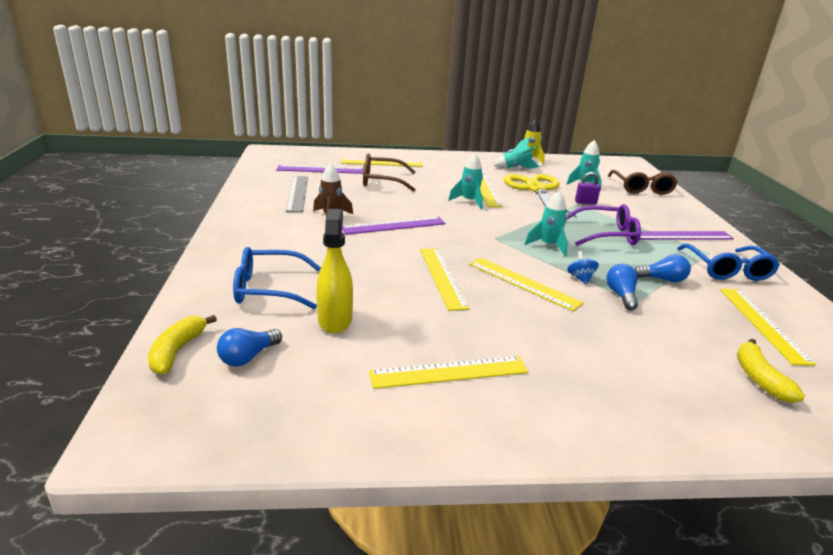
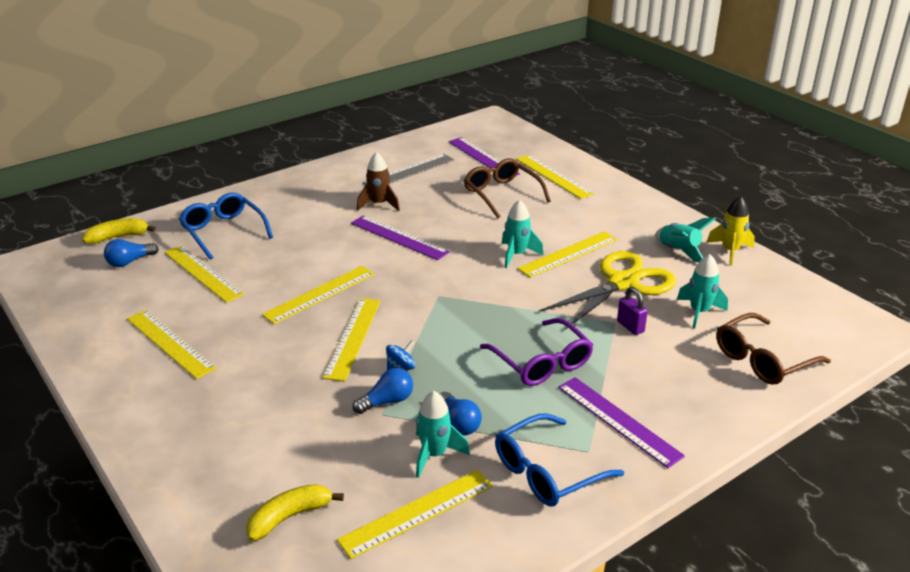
camera: 60 degrees right, 5 degrees up
(248, 357) = (130, 262): blue light bulb -> blue light bulb turned 45 degrees counterclockwise
(335, 320) = (203, 273): yellow spray bottle -> yellow ruler
(548, 245) = (459, 331): turquoise rocket -> turquoise rocket (434, 455)

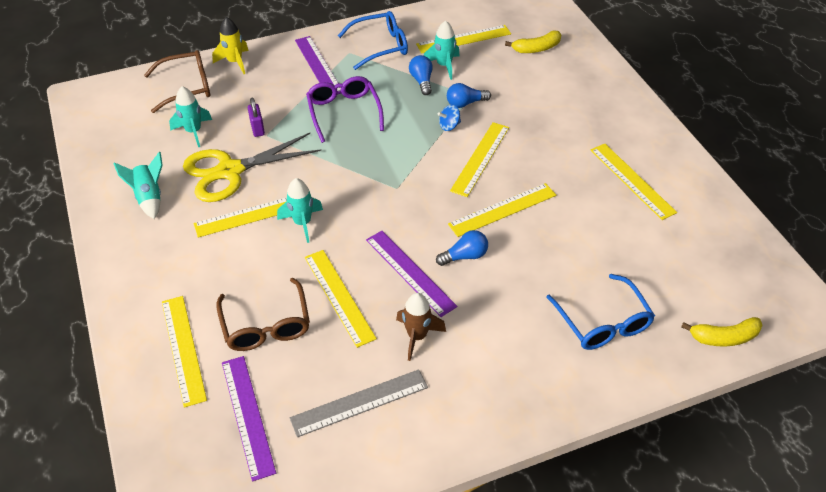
camera: 165 degrees left, 15 degrees up
(130, 262) = (697, 291): blue light bulb -> blue light bulb (464, 256)
(203, 273) = (616, 259): yellow ruler -> yellow ruler (339, 297)
(730, 251) = (103, 188): yellow rocket -> yellow rocket (235, 62)

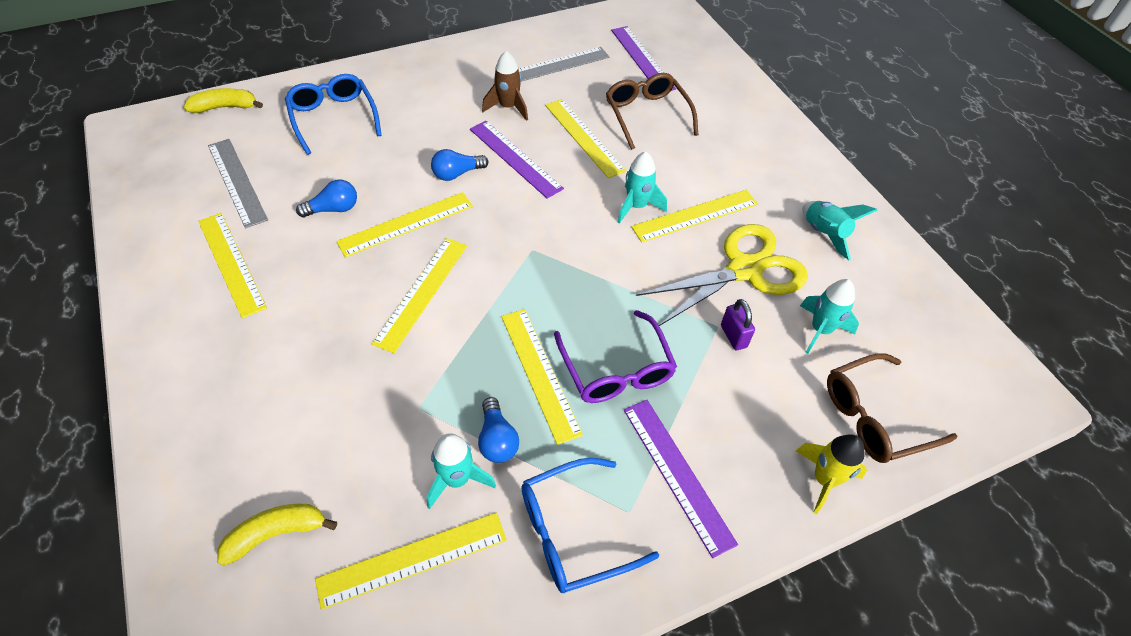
camera: 175 degrees right, 5 degrees up
(183, 349) = (713, 98): yellow ruler -> yellow ruler (540, 373)
(449, 126) = (459, 346): blue spinning top -> none
(465, 103) = (430, 391): blue light bulb -> blue light bulb (333, 209)
(664, 249) = (237, 182): none -> grey ruler

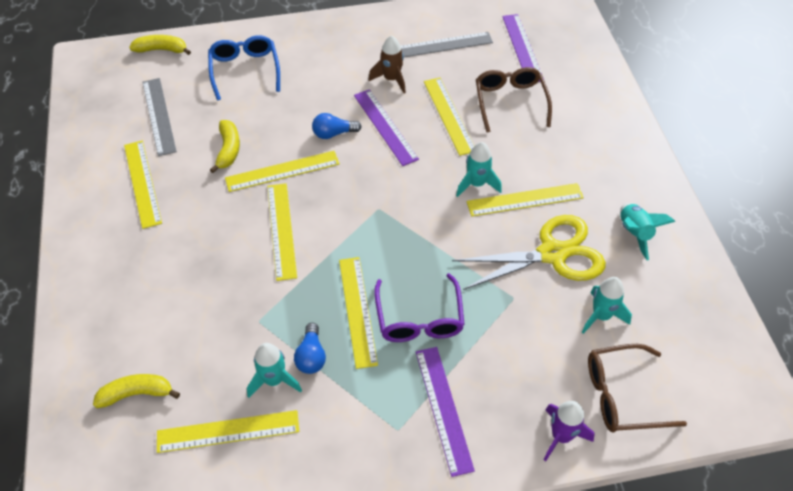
camera: 15 degrees right, 0 degrees up
(333, 209) = (228, 150): blue light bulb -> yellow banana
(422, 292) = (281, 230): yellow ruler -> yellow ruler turned 45 degrees counterclockwise
(573, 532) = (351, 436): blue glasses -> none
(733, 336) = (524, 308): purple padlock -> none
(824, 479) = (561, 436): yellow rocket -> purple rocket

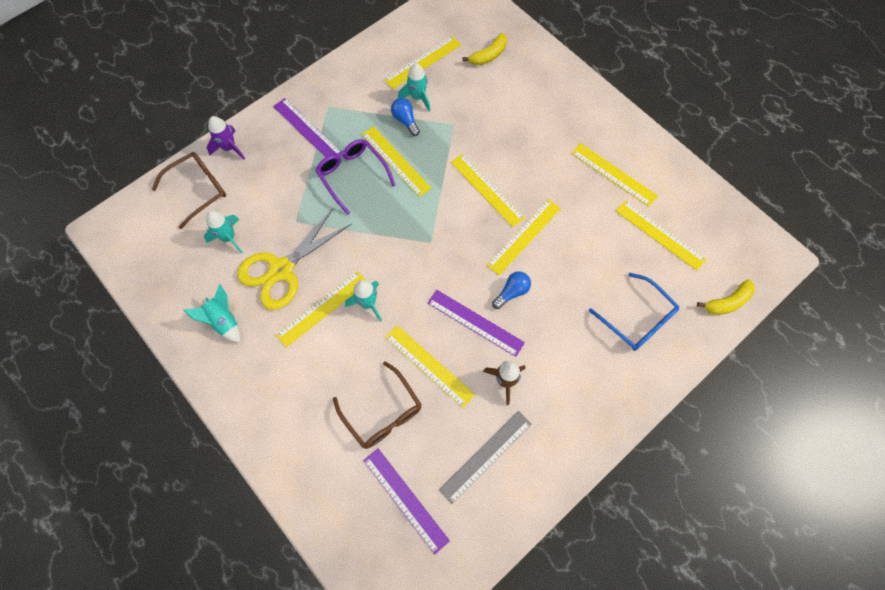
camera: 150 degrees right, 15 degrees up
(159, 116) = (660, 235): grey ruler -> yellow ruler
(228, 150) = (579, 233): yellow banana -> none

